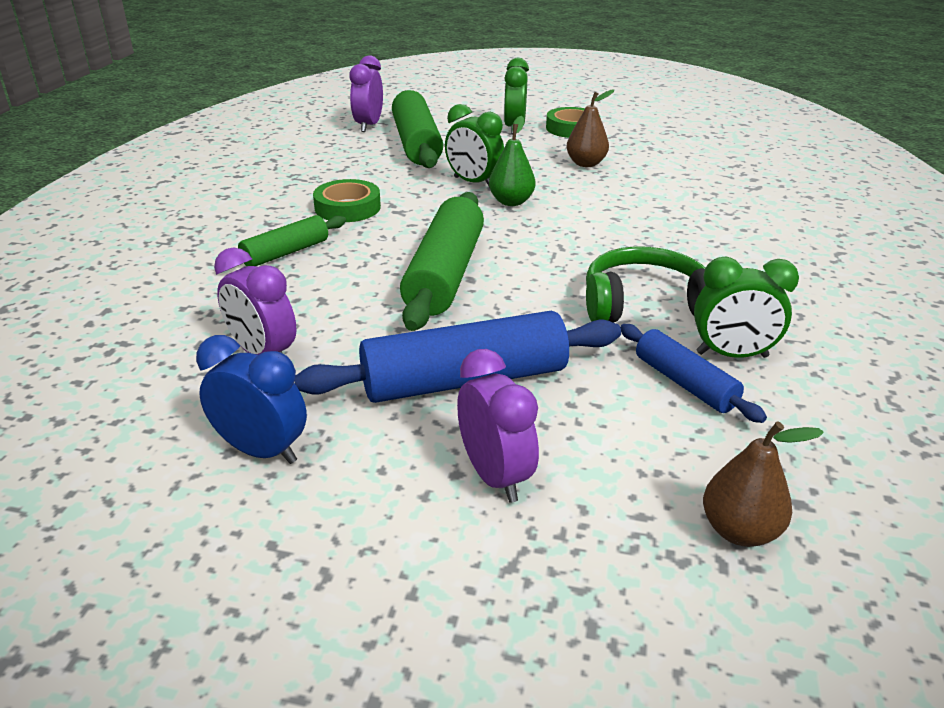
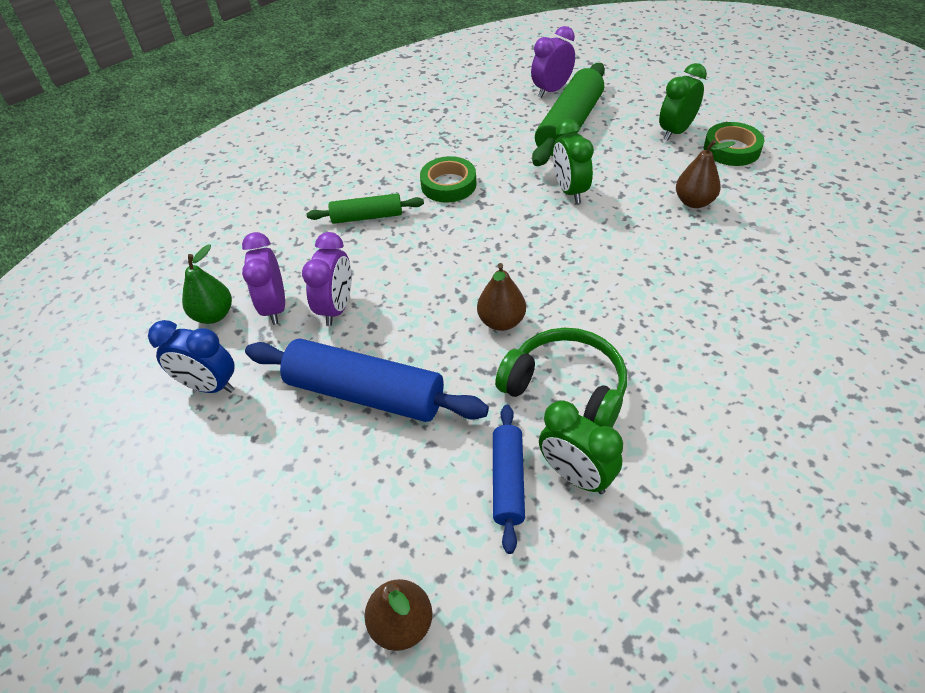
camera: 40 degrees right, 15 degrees up
(262, 451) = (209, 386): blue clock -> blue clock turned 135 degrees clockwise
(445, 274) = (449, 285): green rolling pin -> none
(495, 476) = (306, 483): purple clock -> purple clock (337, 308)
(511, 202) = (578, 226): green pear -> green pear (214, 315)
(529, 282) = (501, 321): none -> brown pear

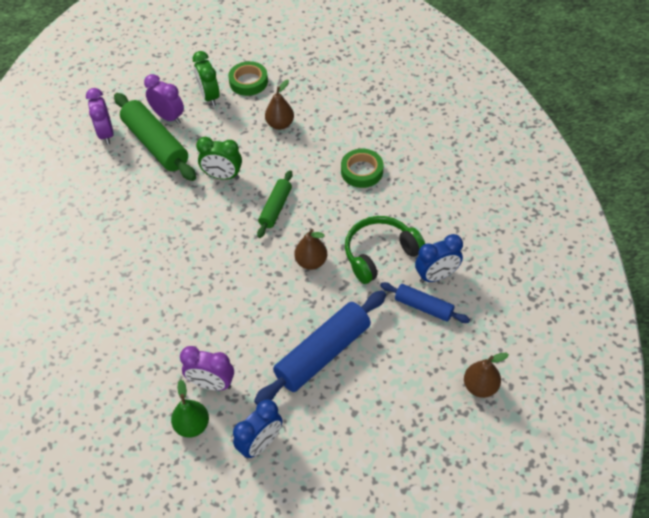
camera: 65 degrees left, 5 degrees up
(337, 308) = (238, 346): purple clock -> purple clock (168, 117)
(367, 217) = (158, 298): green rolling pin -> green rolling pin (275, 208)
(448, 184) = (162, 237): green tape -> green tape (362, 171)
(576, 476) = (436, 276): green clock -> blue clock

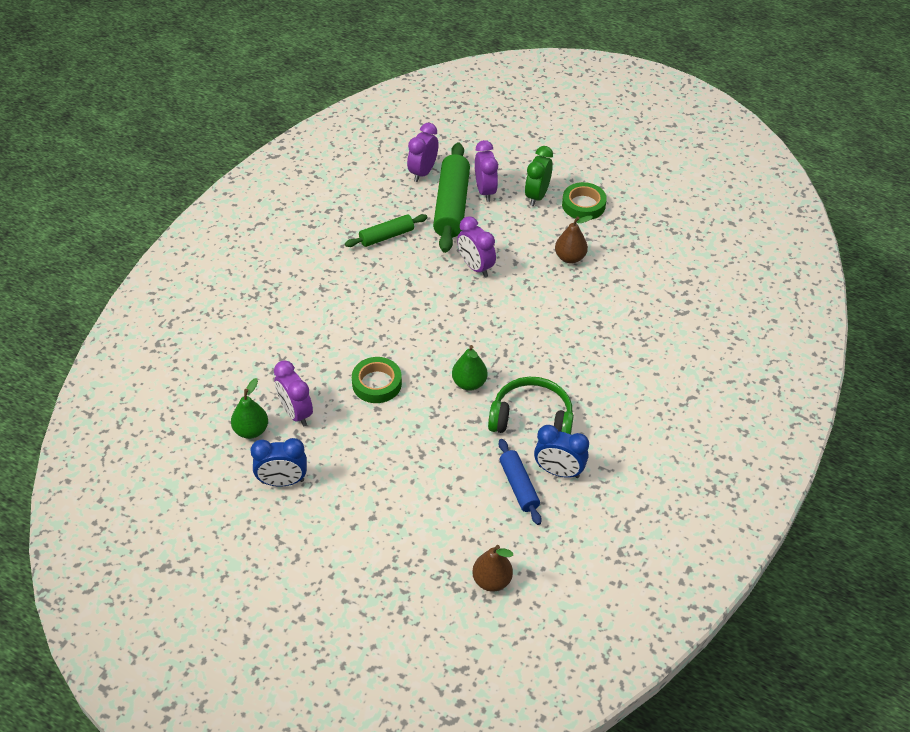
camera: 40 degrees right, 5 degrees down
(223, 176) = (475, 267): green clock -> purple clock
(275, 208) = (489, 321): green rolling pin -> green rolling pin (386, 236)
(311, 262) = (469, 383): brown pear -> green pear
(323, 353) = (399, 457): blue rolling pin -> none
(362, 171) = (595, 343): green tape -> green tape (377, 383)

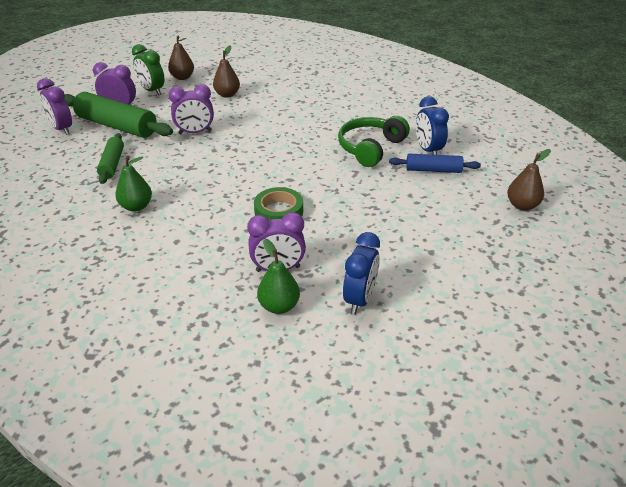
camera: 65 degrees left, 10 degrees down
(469, 383) = (314, 165): green pear -> green pear (136, 206)
(558, 471) = (428, 150): blue clock -> blue clock turned 120 degrees clockwise
(583, 205) = (182, 77): green tape -> brown pear

